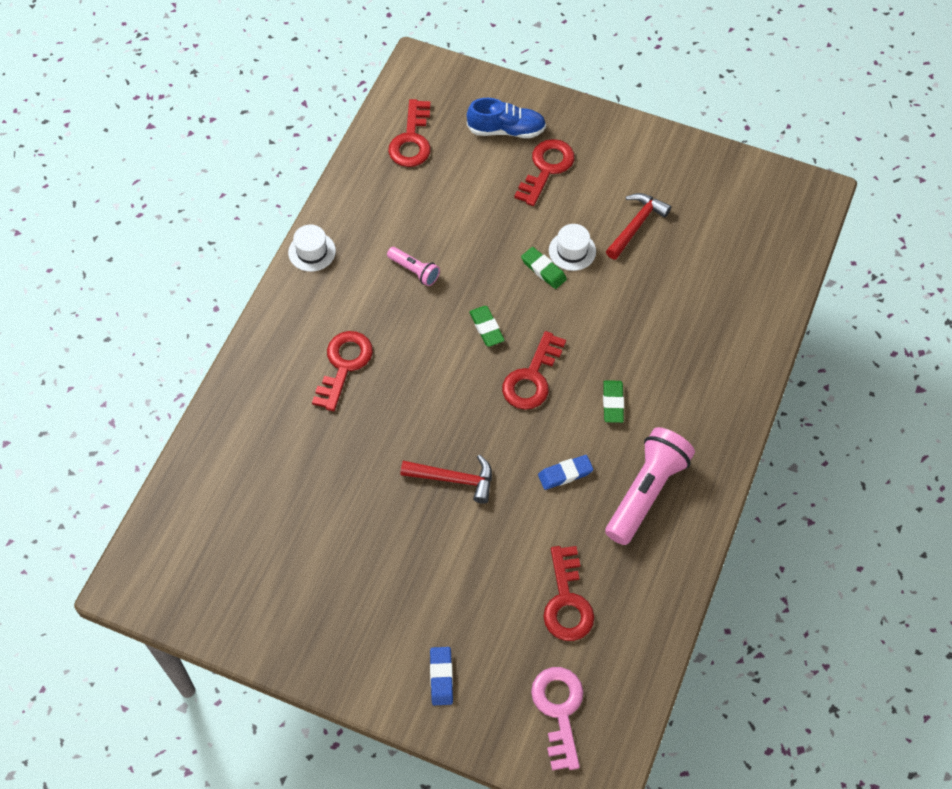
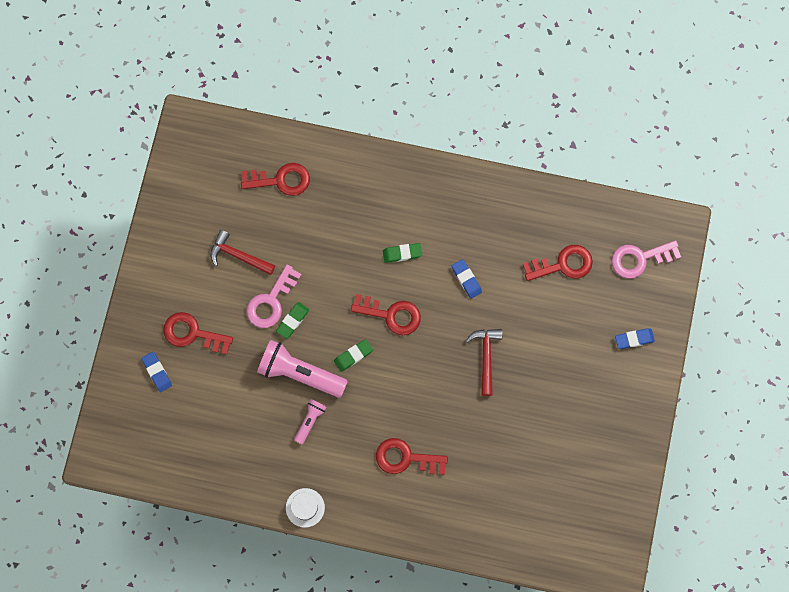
camera: 100 degrees left, 15 degrees up
(411, 140) = (179, 449): red key -> red key (281, 180)
(506, 130) = (157, 372): blue shoe -> blue eraser
(572, 251) = (271, 301): white hat -> pink key
(646, 492) = (469, 221): pink flashlight -> pink flashlight (300, 373)

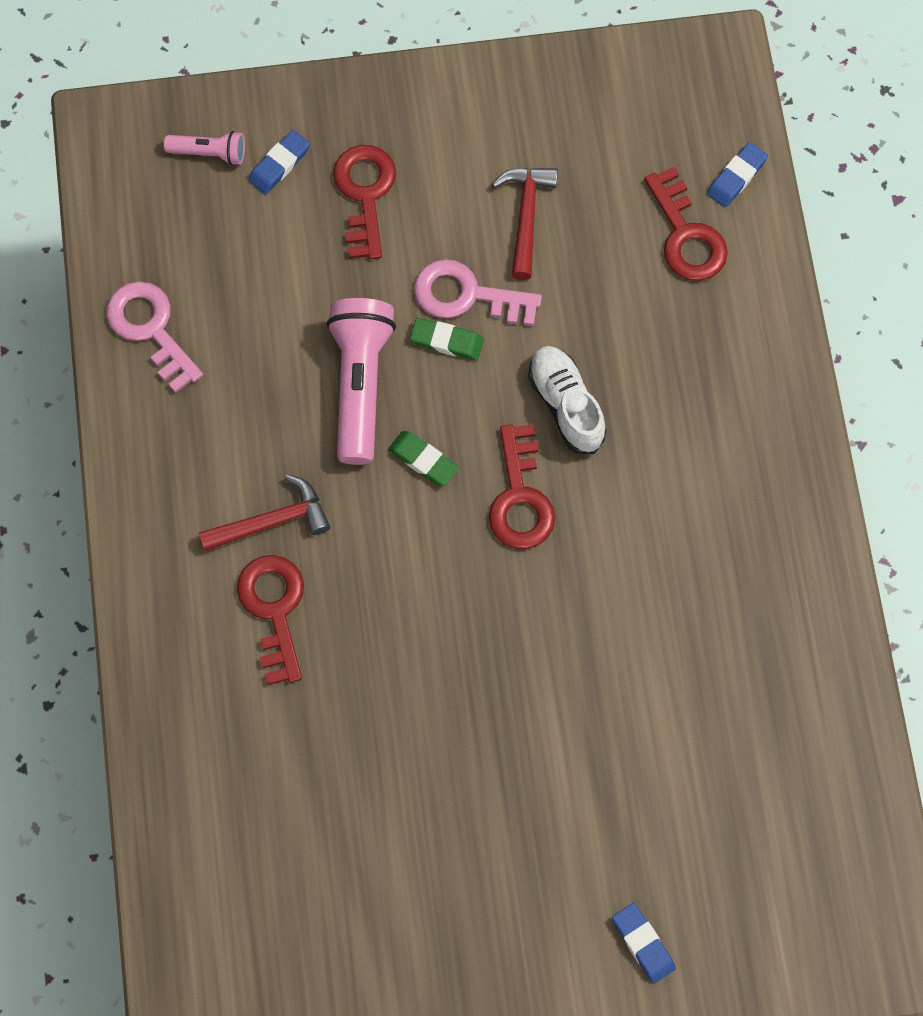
camera: 70 degrees right, 5 degrees down
(305, 507) = (131, 474): white hat -> none
(310, 421) = (283, 430): pink flashlight -> pink flashlight (209, 153)
(350, 274) = (566, 405): none -> white shoe
(402, 253) = (638, 477): green eraser -> none
(466, 279) = (635, 603): blue eraser -> blue eraser (736, 177)
(486, 357) = (506, 685): red hammer -> red hammer (272, 521)
(563, 264) = (733, 764): red key -> none
(639, 259) = (802, 903): pink key -> pink key (151, 329)

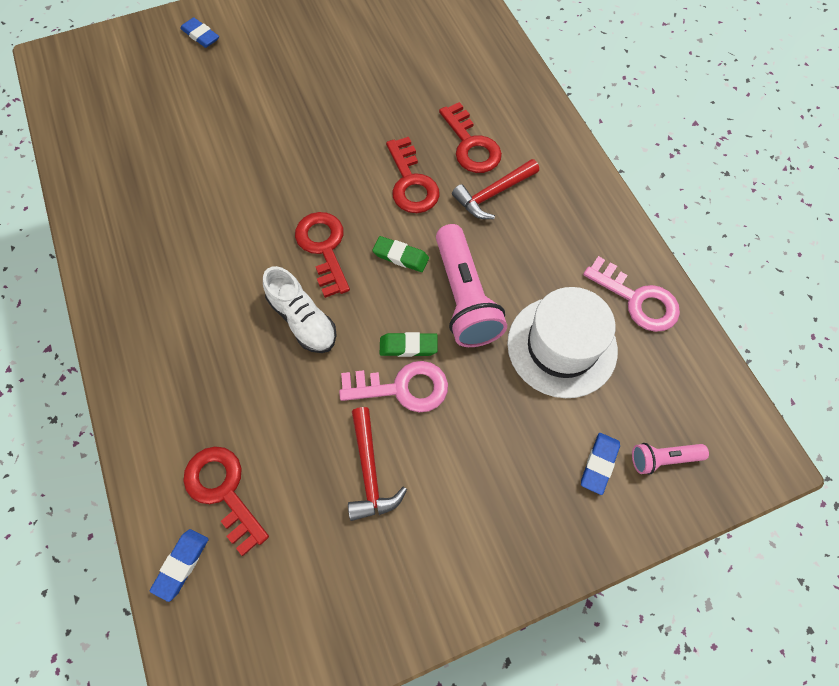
camera: 165 degrees right, 5 degrees down
(266, 296) = (562, 346): none -> white hat
(365, 194) = (515, 456): red key -> red key (411, 183)

